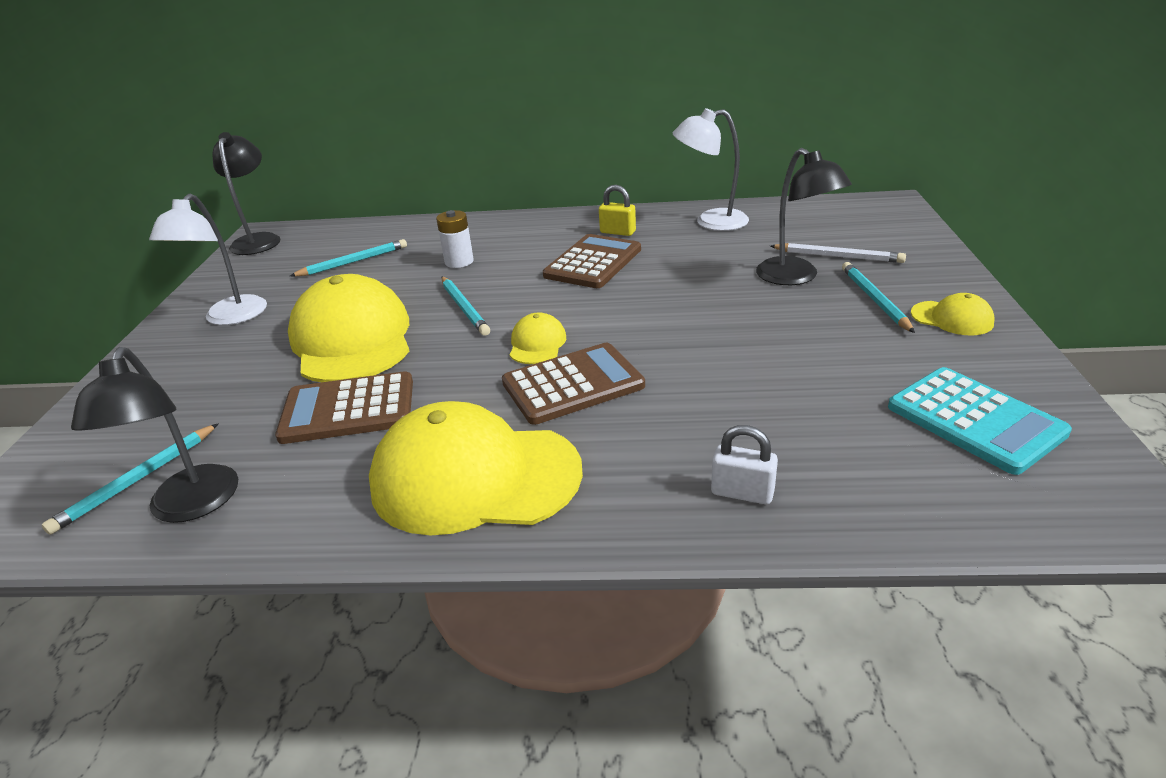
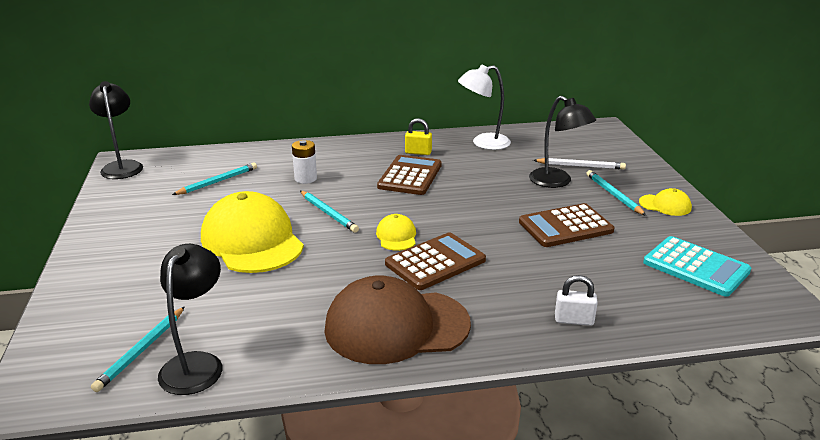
camera: 15 degrees left, 5 degrees down
(190, 507) = (196, 364): black lamp -> black lamp turned 150 degrees counterclockwise
(229, 318) = (138, 229): white lamp -> none
(348, 409) = (278, 290): brown calculator -> brown calculator (565, 226)
(475, 477) = (396, 326): yellow cap -> brown cap

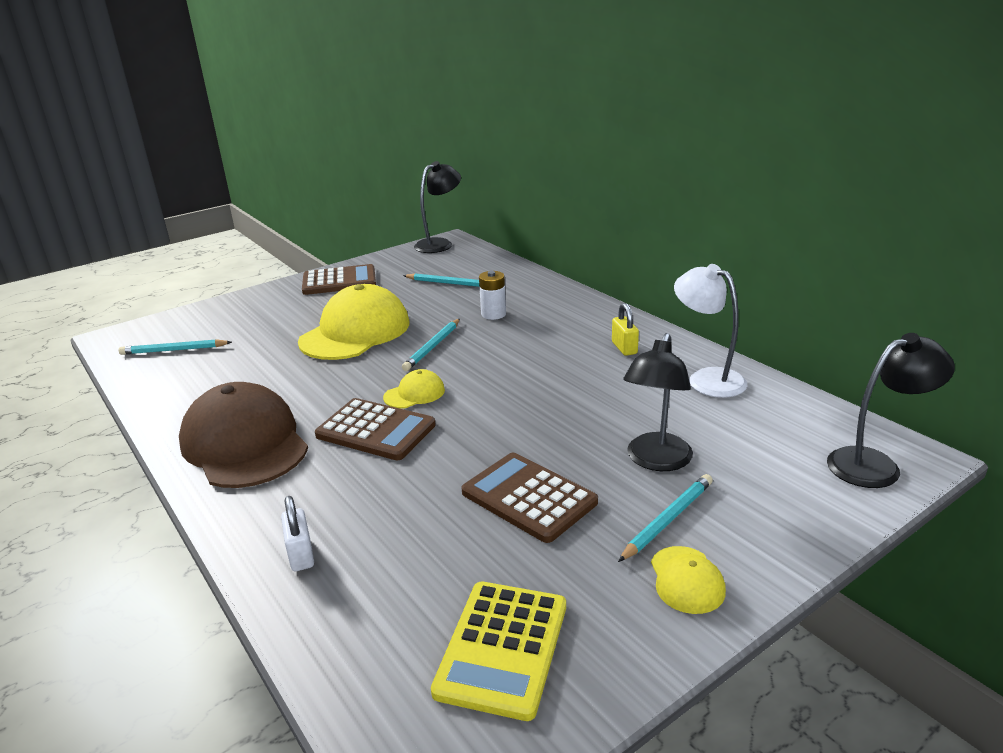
camera: 65 degrees right, 0 degrees up
(196, 364) = (162, 375): black lamp -> black lamp (875, 464)
(410, 176) = (558, 361): brown calculator -> brown calculator (339, 281)
(580, 166) = (732, 469): white pencil -> none
(696, 267) = (502, 648): turquoise calculator -> yellow calculator

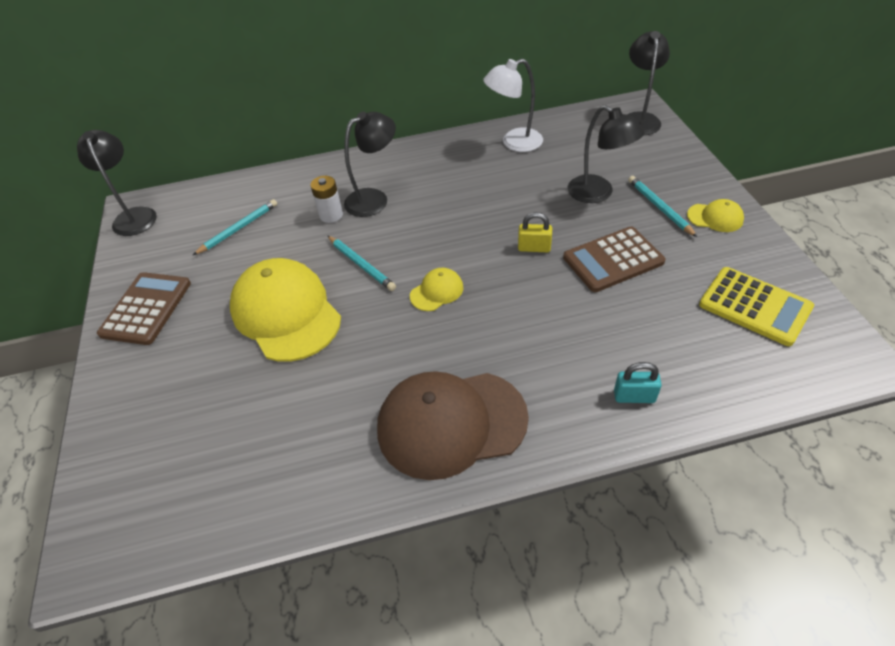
camera: 65 degrees left, 20 degrees up
(174, 350) = (191, 484): turquoise pencil -> none
(301, 555) = (634, 396): white padlock -> turquoise padlock
(376, 430) = (481, 326): brown calculator -> none
(414, 394) = (437, 291): yellow cap -> yellow cap turned 60 degrees clockwise
(533, 327) = (374, 199): none -> black lamp
(624, 348) = (446, 164): yellow padlock -> yellow padlock (534, 248)

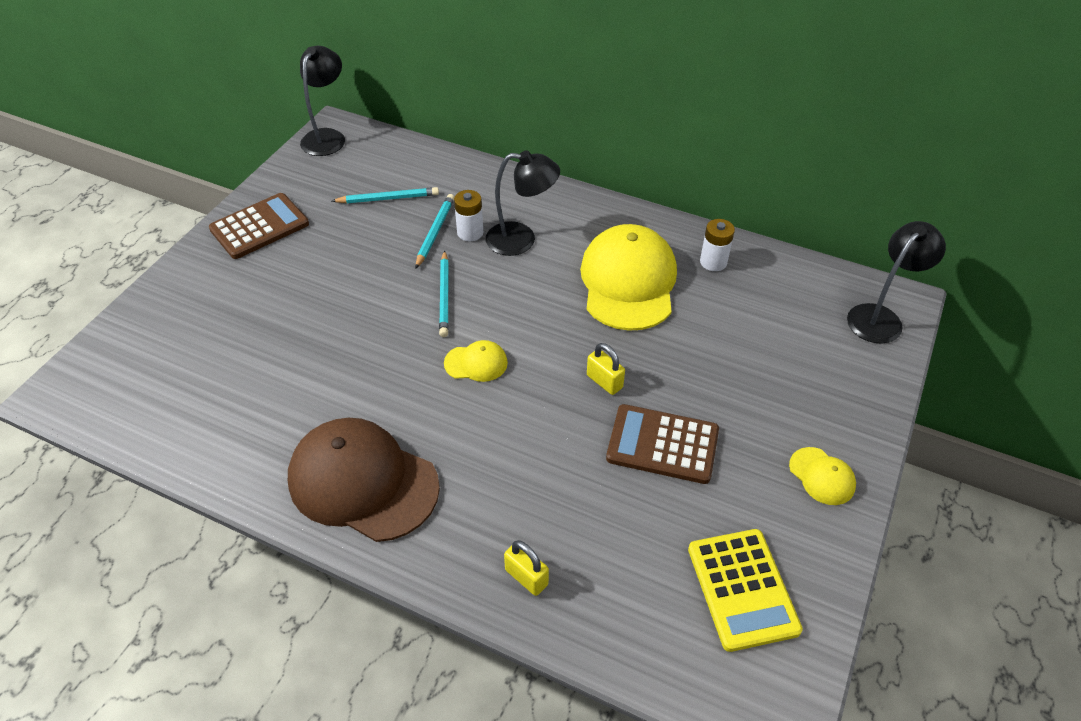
camera: 35 degrees right, 0 degrees up
(286, 313) = (346, 299): yellow cap -> yellow cap (628, 282)
(514, 143) = (713, 262): white lamp -> white battery
(598, 193) = (731, 369): black lamp -> none
(634, 396) = (526, 577): turquoise padlock -> yellow padlock
(659, 207) = (776, 426): turquoise pencil -> turquoise pencil (435, 232)

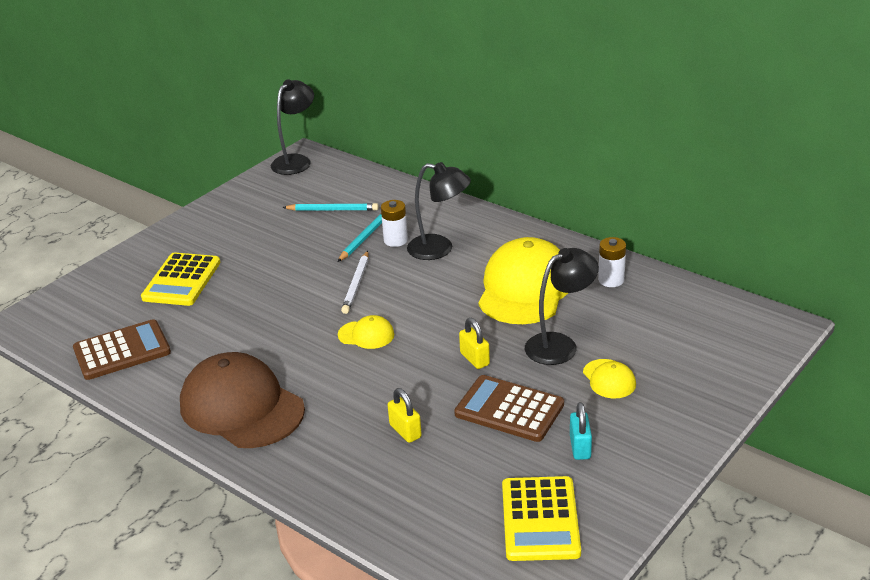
camera: 15 degrees right, 15 degrees down
(240, 311) = (181, 280): none -> yellow calculator
(259, 227) = (217, 222): brown calculator -> brown calculator (122, 351)
(444, 296) = (356, 284): turquoise pencil -> white pencil
(526, 577) = (354, 487): yellow padlock -> yellow padlock (405, 431)
(752, 485) = (580, 447): none -> turquoise padlock
(822, 476) = (648, 448): yellow cap -> yellow cap (609, 379)
(880, 317) = (757, 336): black lamp -> black lamp (560, 345)

